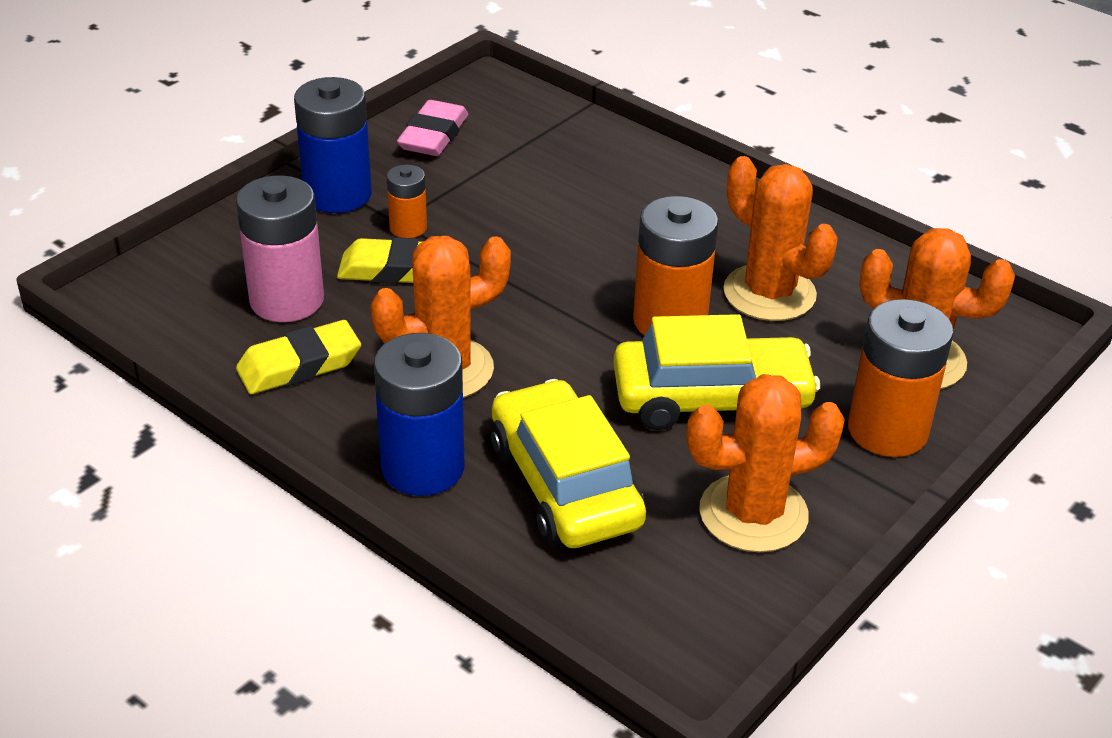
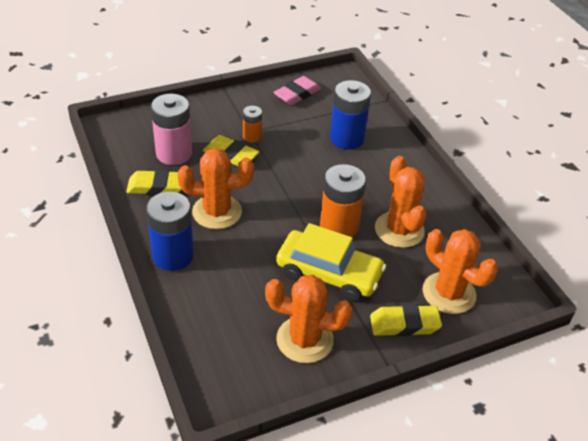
camera: 25 degrees right, 5 degrees up
(337, 194) = (233, 110): blue battery -> blue battery (346, 138)
(564, 484) = (228, 289): yellow car -> none
(887, 430) = (404, 324): orange battery -> yellow eraser

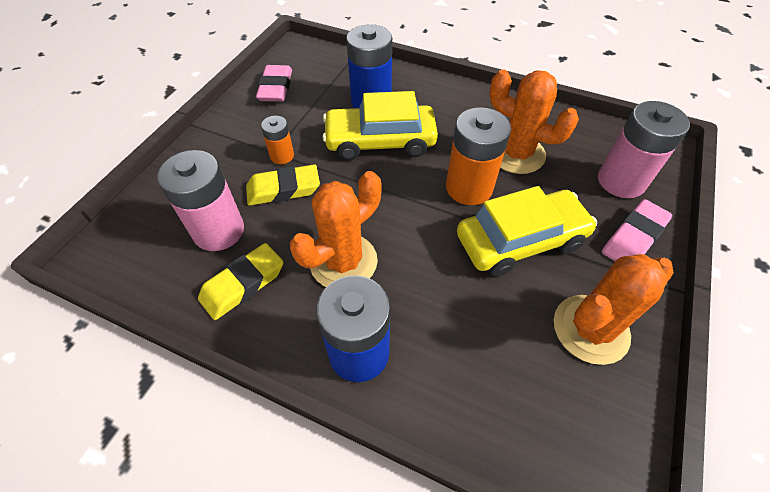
camera: 40 degrees left, 10 degrees up
(320, 165) = (380, 141): none -> yellow car
(404, 324) = (633, 237): yellow eraser -> pink eraser
(448, 293) = (621, 181): orange cactus -> pink battery

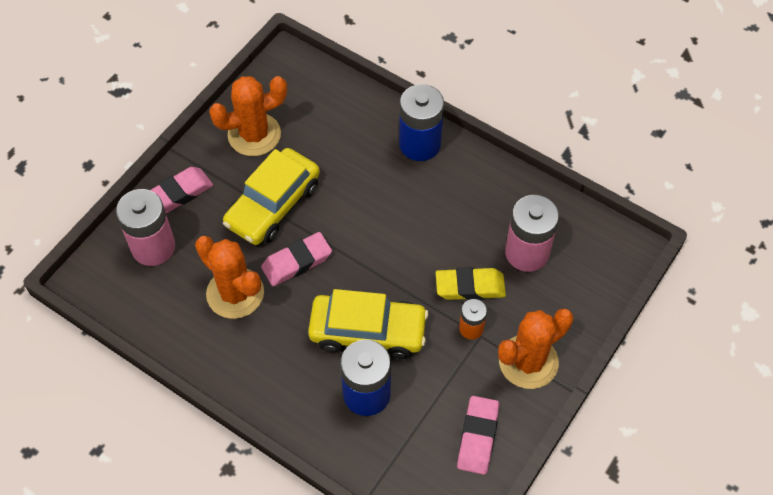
camera: 170 degrees left, 5 degrees up
(243, 284) = (502, 203): yellow eraser -> none
(343, 261) = (422, 209): orange cactus -> orange cactus (528, 362)
(469, 187) = (296, 262): orange battery -> pink eraser
(520, 241) = (273, 205): yellow car -> yellow car turned 45 degrees counterclockwise

